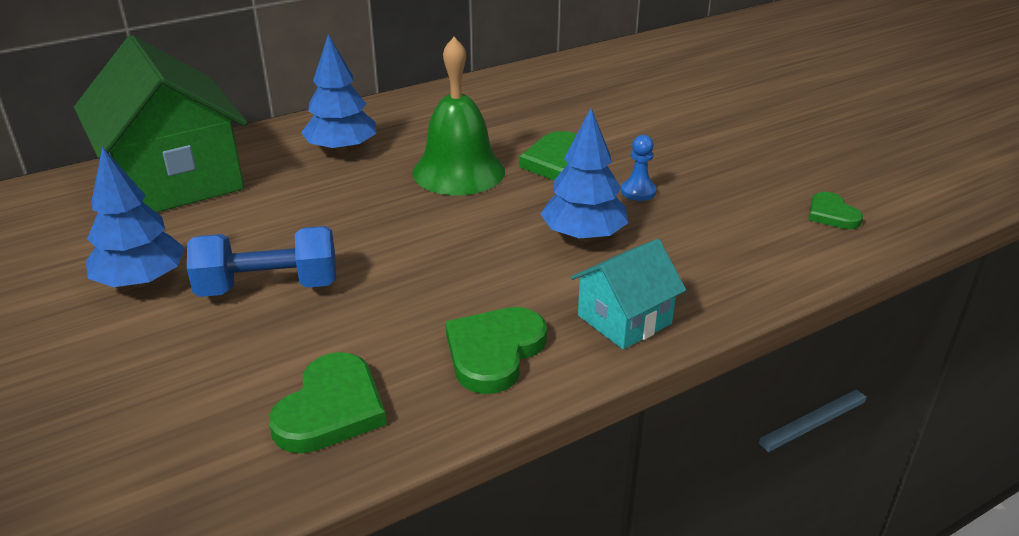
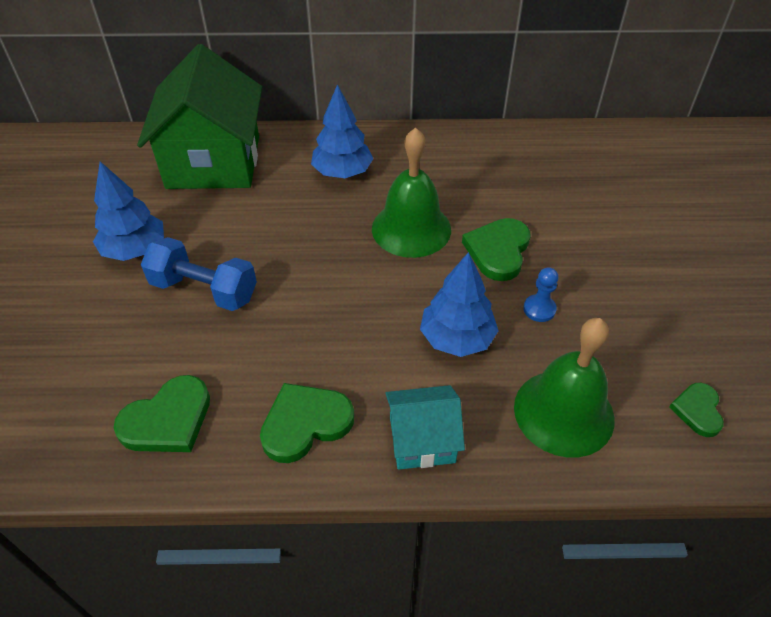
camera: 30 degrees right, 15 degrees up
(729, 253) = (563, 412): none -> green bell

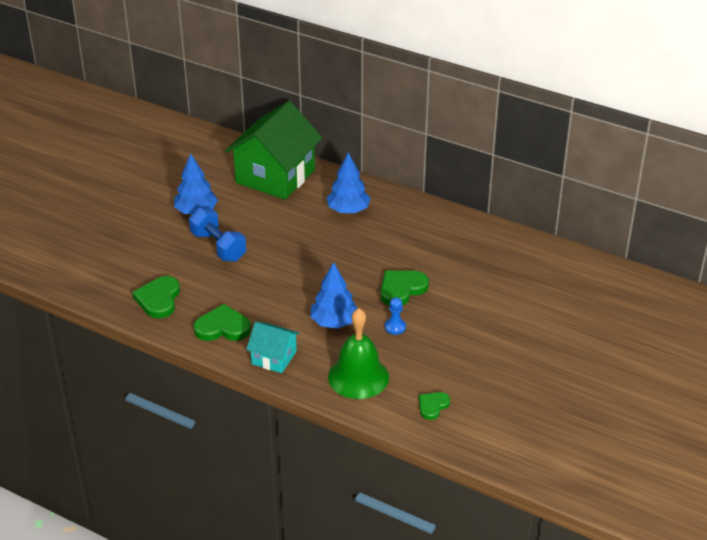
camera: 30 degrees right, 10 degrees down
(168, 420) = (158, 299): green heart -> green heart turned 105 degrees clockwise
(411, 229) = (361, 258): green bell -> none

